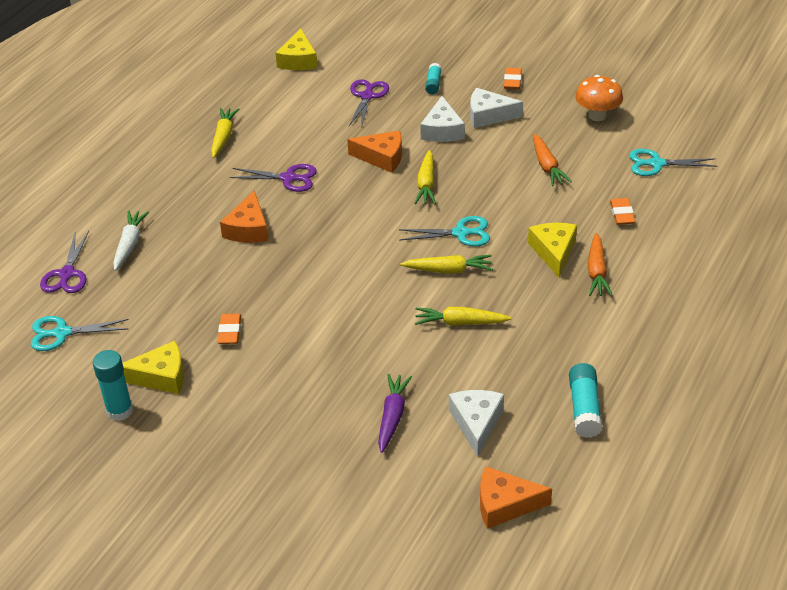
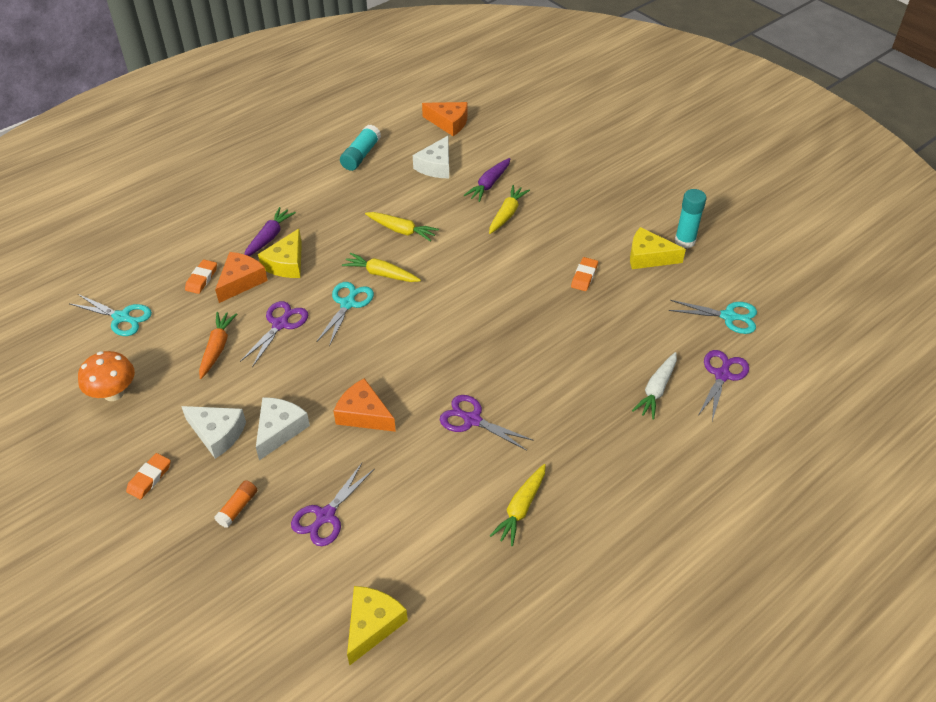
camera: 160 degrees left, 5 degrees up
(248, 229) = (535, 370): orange cheese -> orange cheese (241, 281)
(426, 184) = (342, 365): yellow carrot -> yellow carrot (507, 214)
(433, 84) = (238, 508): turquoise glue stick -> orange glue stick
(460, 233) = (348, 304): turquoise scissors -> turquoise scissors turned 90 degrees clockwise
(509, 199) = (280, 324): none -> purple scissors
(597, 272) = (269, 237): orange carrot -> purple carrot

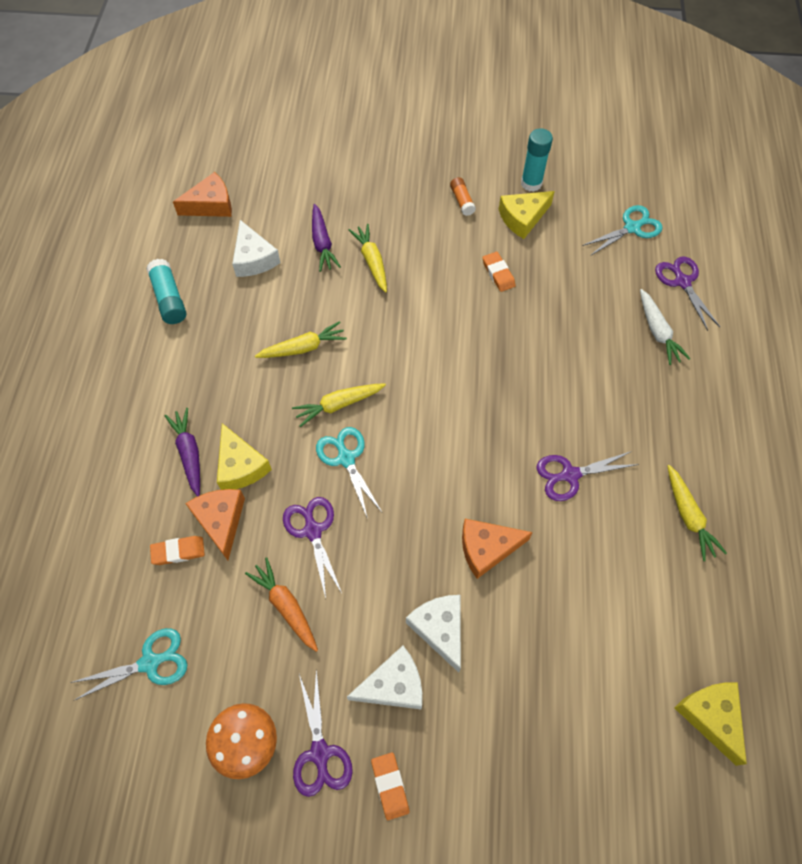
camera: 45 degrees left, 15 degrees up
(201, 279) = (178, 551): orange eraser -> orange eraser turned 75 degrees counterclockwise
(238, 508) = (497, 732): orange glue stick -> orange glue stick (462, 201)
(325, 516) = (570, 665): purple scissors -> purple scissors (320, 753)

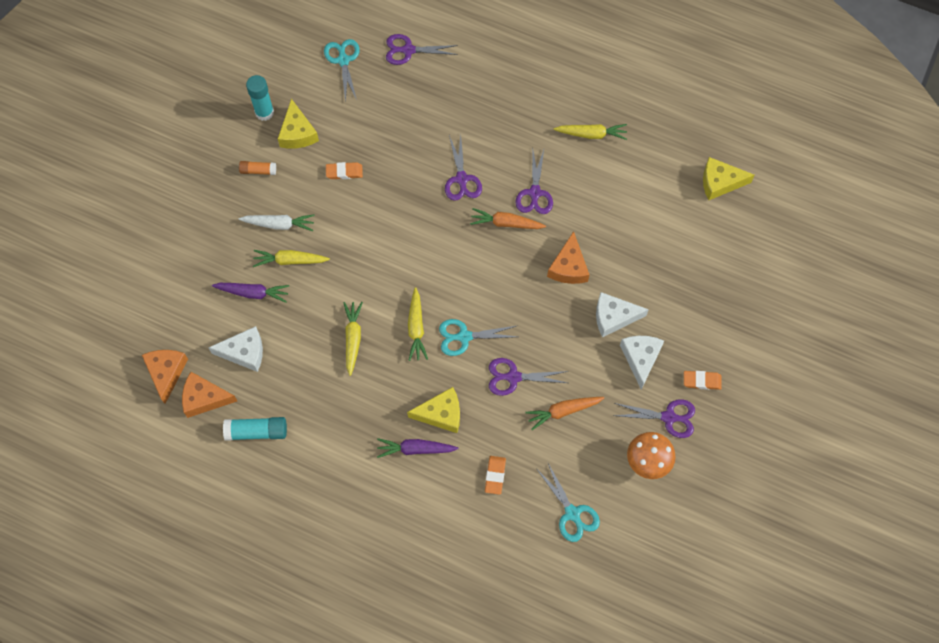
camera: 70 degrees left, 5 degrees up
(150, 662) = (572, 513): turquoise scissors -> turquoise scissors turned 150 degrees clockwise
(221, 521) = (481, 439): orange cheese -> orange cheese (204, 398)
(513, 456) = (506, 223): none -> orange carrot
(548, 389) = (461, 179): none -> purple scissors
(657, 332) = (444, 87): white carrot -> white carrot (279, 224)

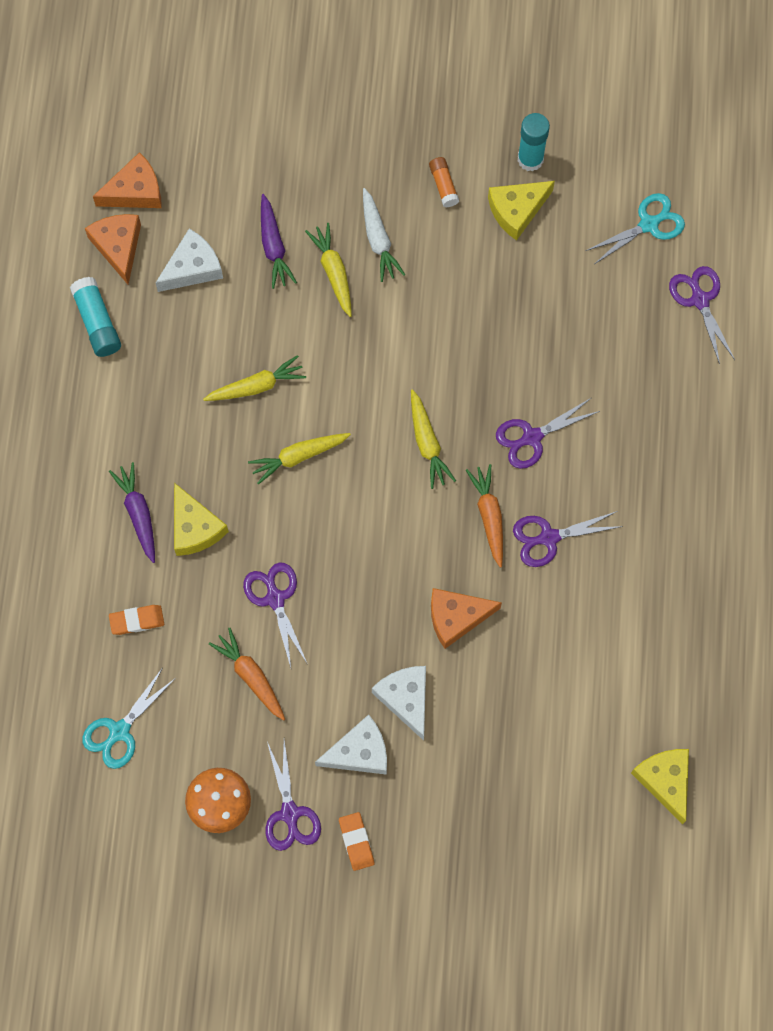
camera: 70 degrees right, 5 degrees up
(244, 352) = (192, 268): white cheese -> white cheese turned 105 degrees counterclockwise
(344, 172) = (483, 288): orange eraser -> none
(464, 337) = (308, 519): turquoise scissors -> none
(591, 134) = (669, 583): yellow carrot -> yellow carrot (427, 443)

